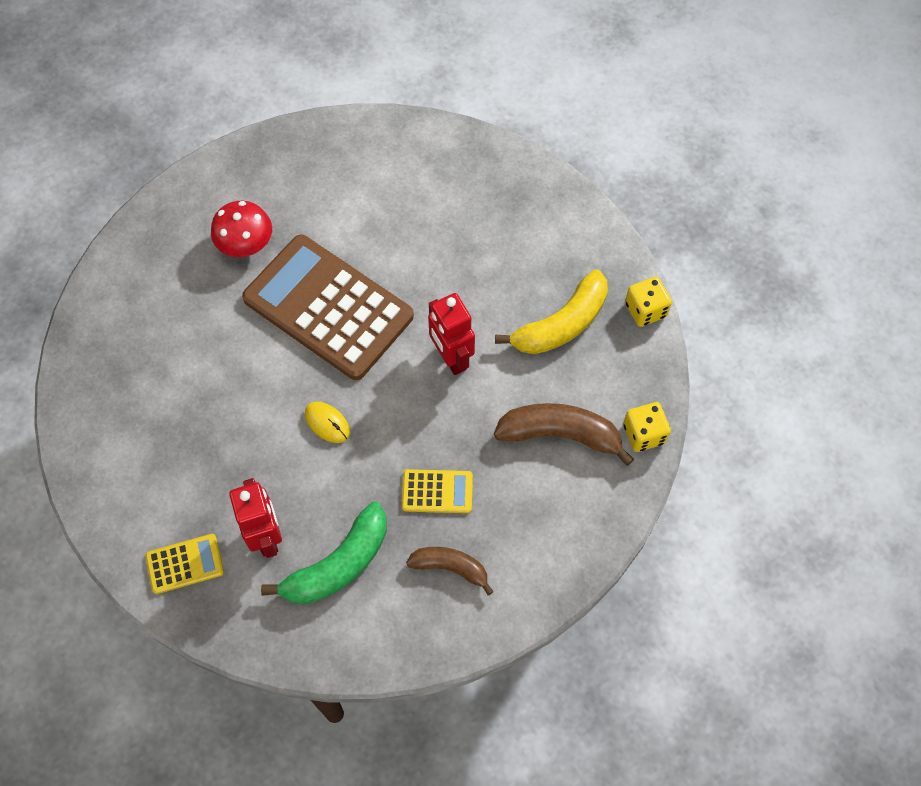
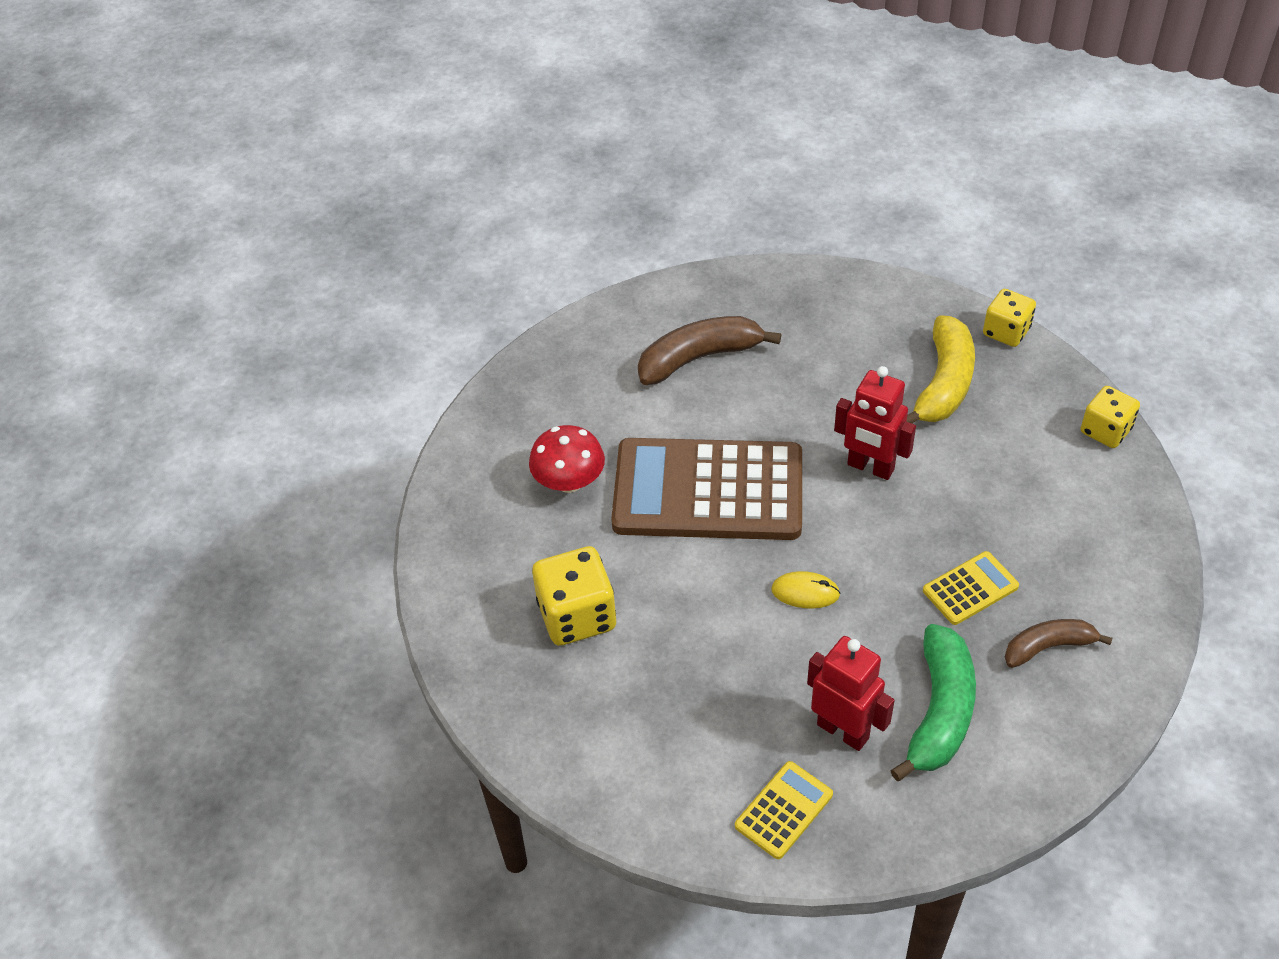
camera: 30 degrees left, 15 degrees down
(172, 346) = (577, 616): none -> yellow dice
(560, 435) = (1034, 474): brown banana -> brown banana (699, 358)

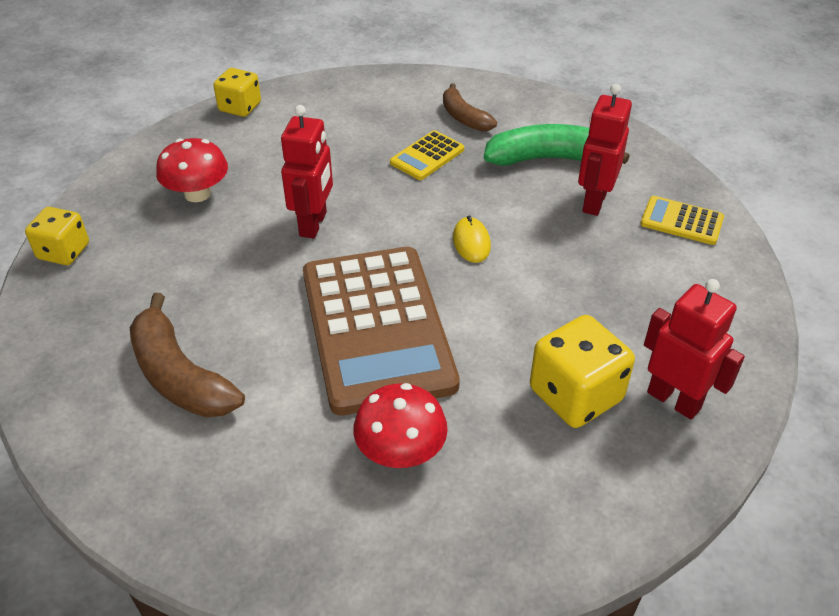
camera: 110 degrees left, 5 degrees down
(541, 690) = (674, 400): none -> red robot
(943, 383) = (197, 194): yellow banana -> red mushroom
(970, 588) = (427, 156): yellow calculator -> yellow calculator turned 90 degrees counterclockwise
(1006, 332) = (124, 165): yellow dice -> yellow dice (64, 252)

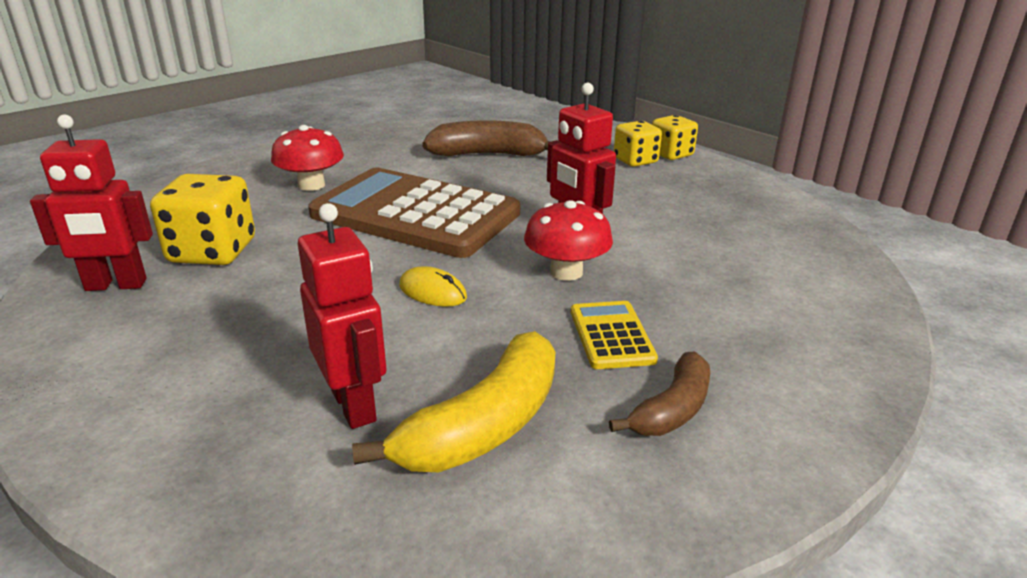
camera: 130 degrees right, 15 degrees down
(197, 194) = (692, 207): red mushroom -> red mushroom (566, 272)
(240, 107) = (849, 267): yellow dice -> yellow dice (635, 161)
(464, 117) = (672, 409): brown banana -> brown banana turned 120 degrees clockwise
(548, 159) = (484, 425): green banana -> yellow banana
(681, 221) = (205, 454): yellow calculator -> none

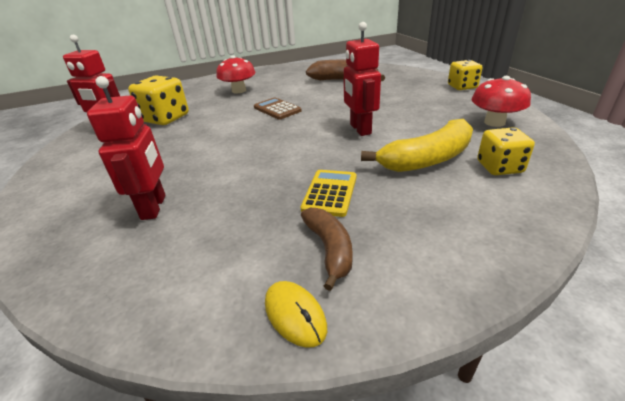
camera: 25 degrees right, 5 degrees up
(415, 214) = (277, 109): brown calculator -> brown calculator, size x0.43
(432, 291) = (249, 151): yellow mouse -> yellow mouse (295, 315)
(484, 425) = (208, 233): yellow banana -> yellow banana (427, 159)
(566, 272) = (334, 150): red mushroom -> red mushroom (494, 122)
(635, 161) = (434, 89): yellow dice -> yellow dice (499, 167)
(672, 409) = (329, 249): brown banana -> brown banana turned 75 degrees counterclockwise

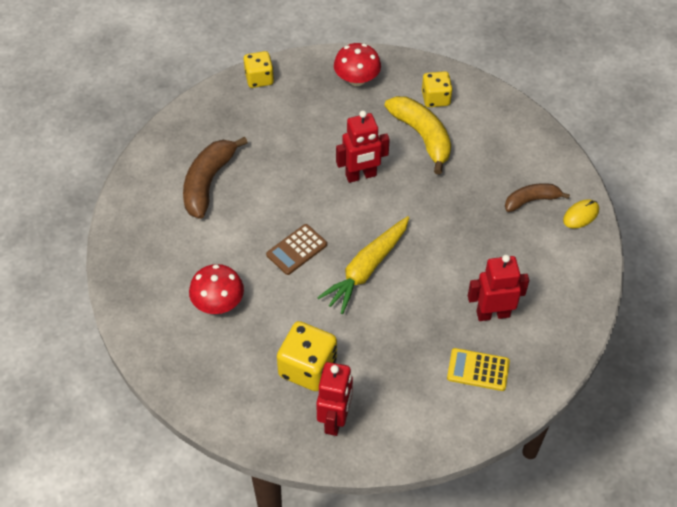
camera: 95 degrees left, 20 degrees up
(247, 135) = (366, 269): none -> yellow carrot
(330, 193) = (471, 200): yellow calculator -> yellow calculator (478, 370)

